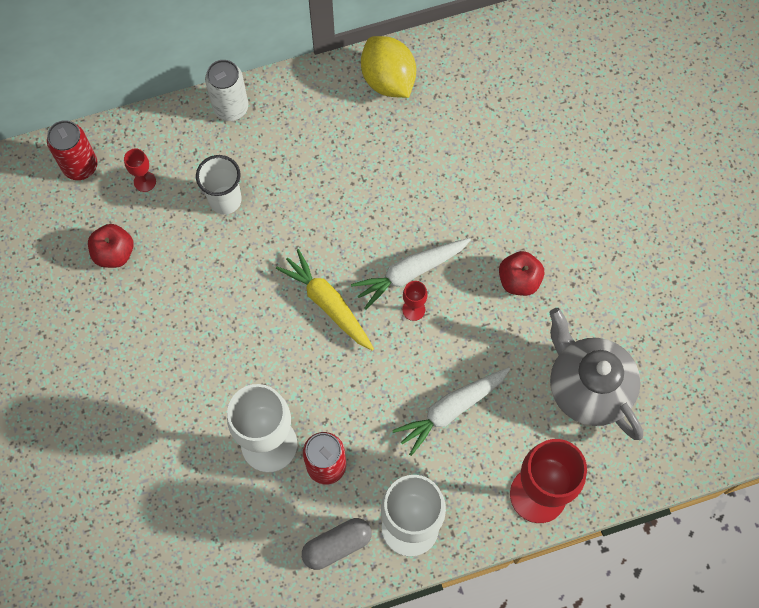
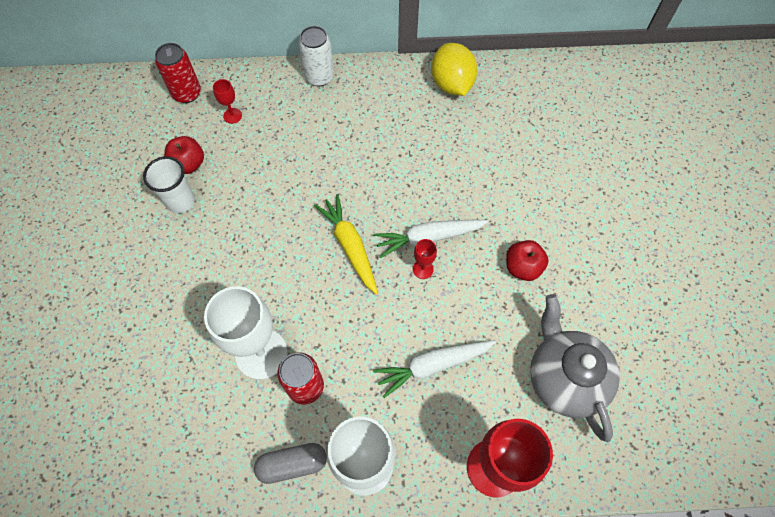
camera: 15 degrees right, 5 degrees down
(225, 200) = (291, 144): white cup -> white cup (181, 201)

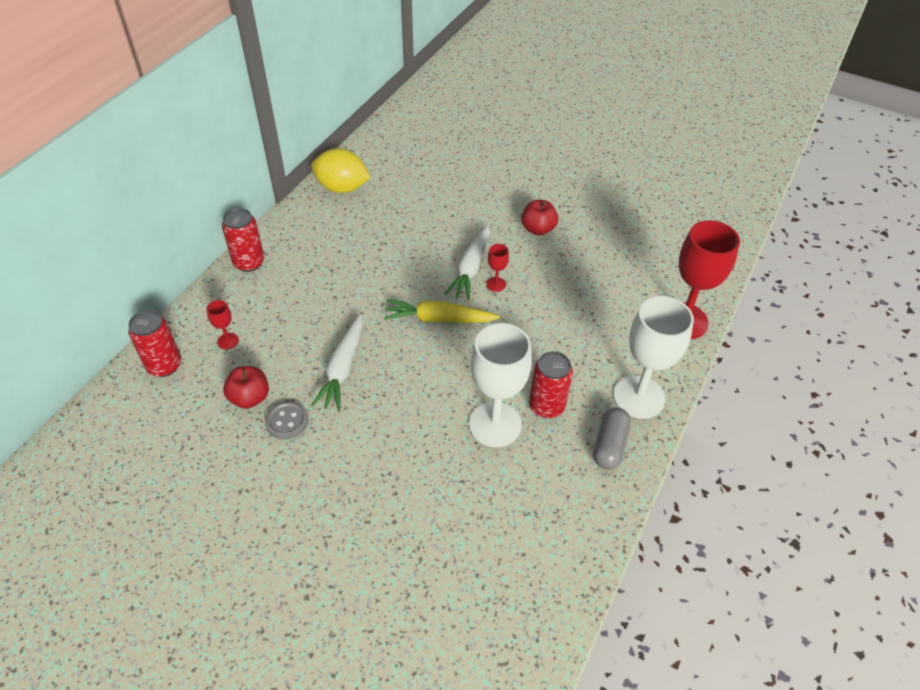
camera: 60 degrees left, 15 degrees down
(181, 201) = (287, 421): white cup -> grey button
(319, 77) = (249, 262): white can -> red can
(432, 366) = (582, 317): white carrot -> white carrot (342, 368)
(564, 378) = (639, 251): grey teapot -> none

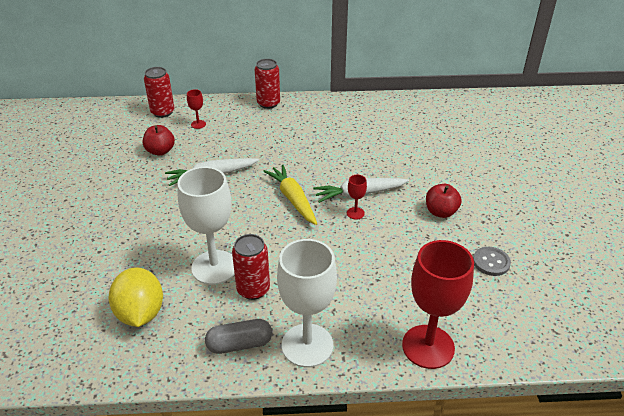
camera: 60 degrees right, 10 degrees down
(287, 421) = (152, 172): grey button -> grey button (491, 262)
(342, 188) = (373, 107): yellow lemon -> yellow lemon (140, 313)

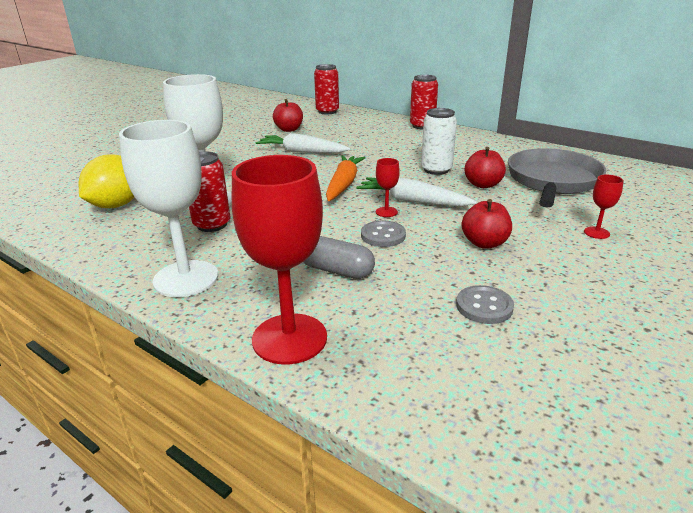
camera: 40 degrees right, 10 degrees down
(198, 124) = (342, 123): red goblet -> red goblet (596, 233)
(239, 344) = (140, 252): grey capsule -> grey capsule (336, 270)
(293, 199) = (343, 184): yellow carrot -> orange carrot
(337, 153) = (436, 170): none -> white can
(379, 236) = (383, 235): none -> grey button
(383, 156) = (483, 184): none -> red apple
(419, 134) = (552, 181): none -> grey pan

